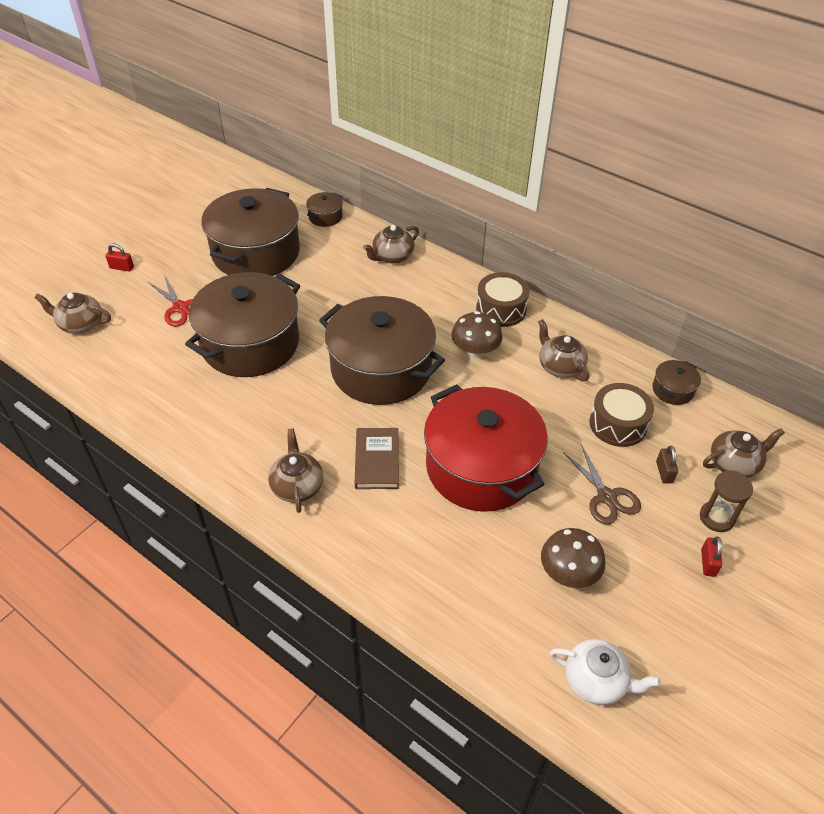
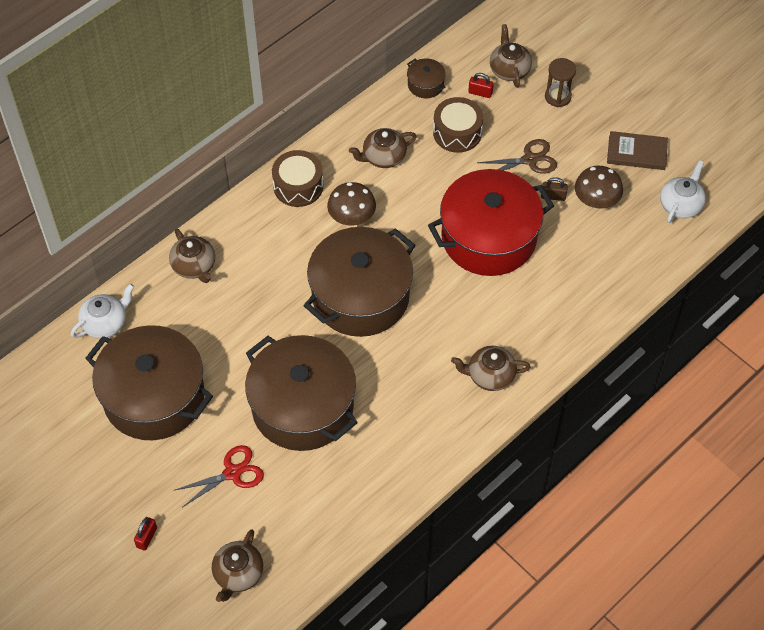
camera: 80 degrees left, 10 degrees up
(325, 217) = (105, 323): brown pot -> white teapot
(377, 460) = (470, 312): brown book -> brown book (636, 153)
(664, 472) = (511, 116): brown padlock -> brown padlock (553, 196)
(708, 563) = (596, 114): red padlock -> red padlock (480, 93)

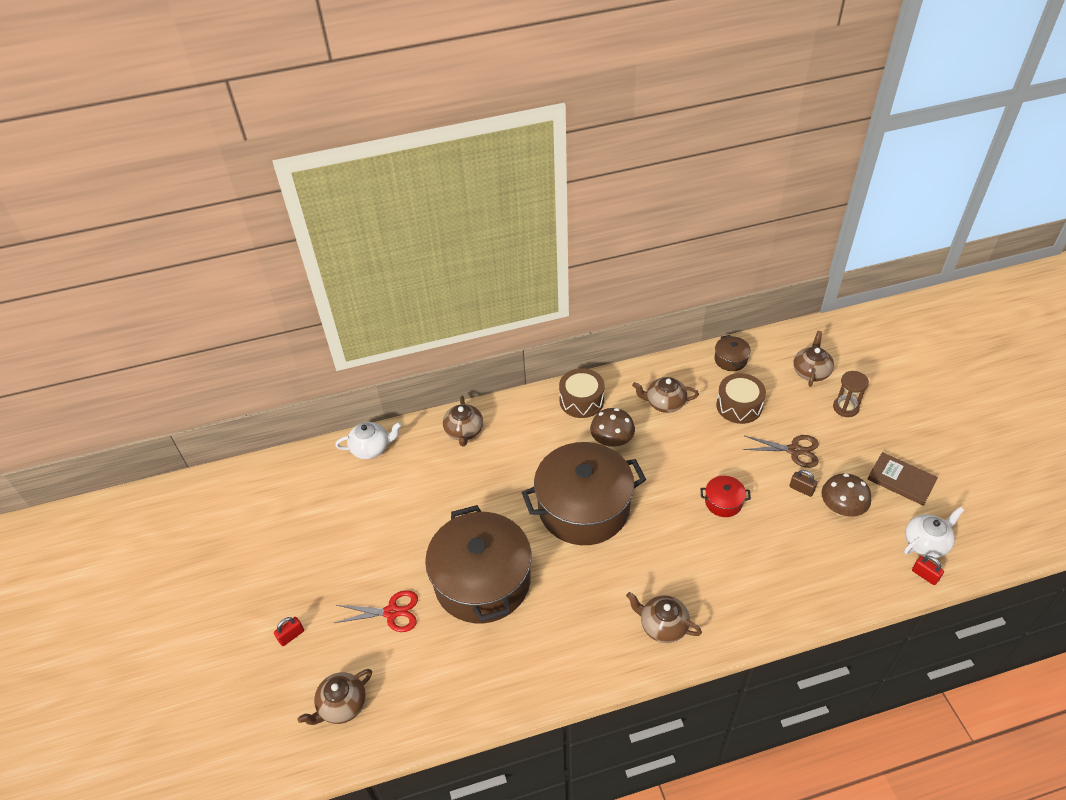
camera: 30 degrees right, 10 degrees down
(154, 396) = (370, 521): brown pot -> none
(480, 93) = (775, 381): red padlock -> red padlock (925, 575)
(488, 237) = (723, 502): red pot -> red pot, size x0.41

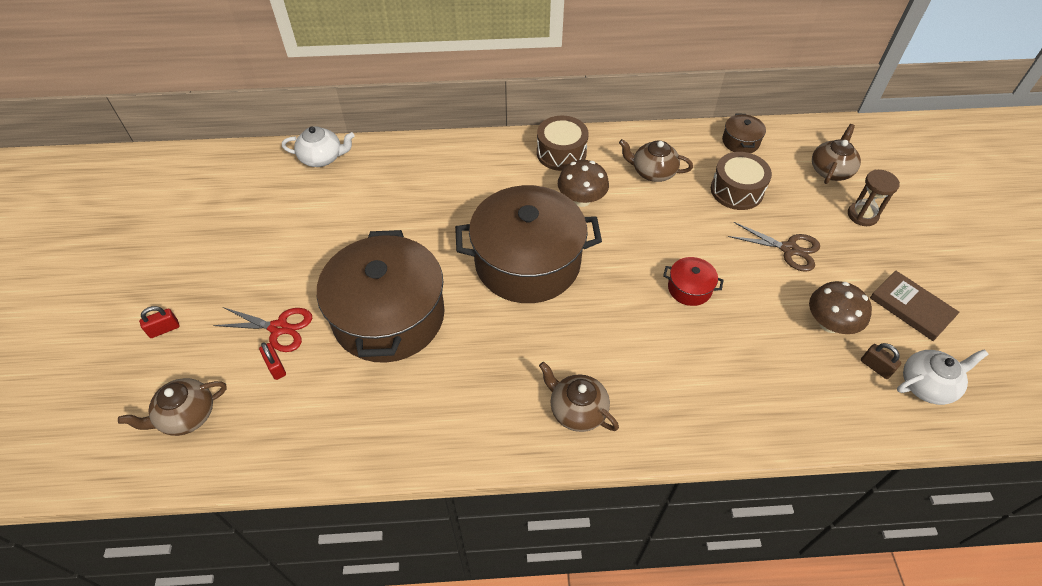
camera: 10 degrees right, 5 degrees up
(464, 431) = (424, 160): brown teapot -> none
(801, 489) = (786, 293): brown padlock -> brown padlock (875, 367)
(925, 575) = (916, 422): red padlock -> red padlock (276, 367)

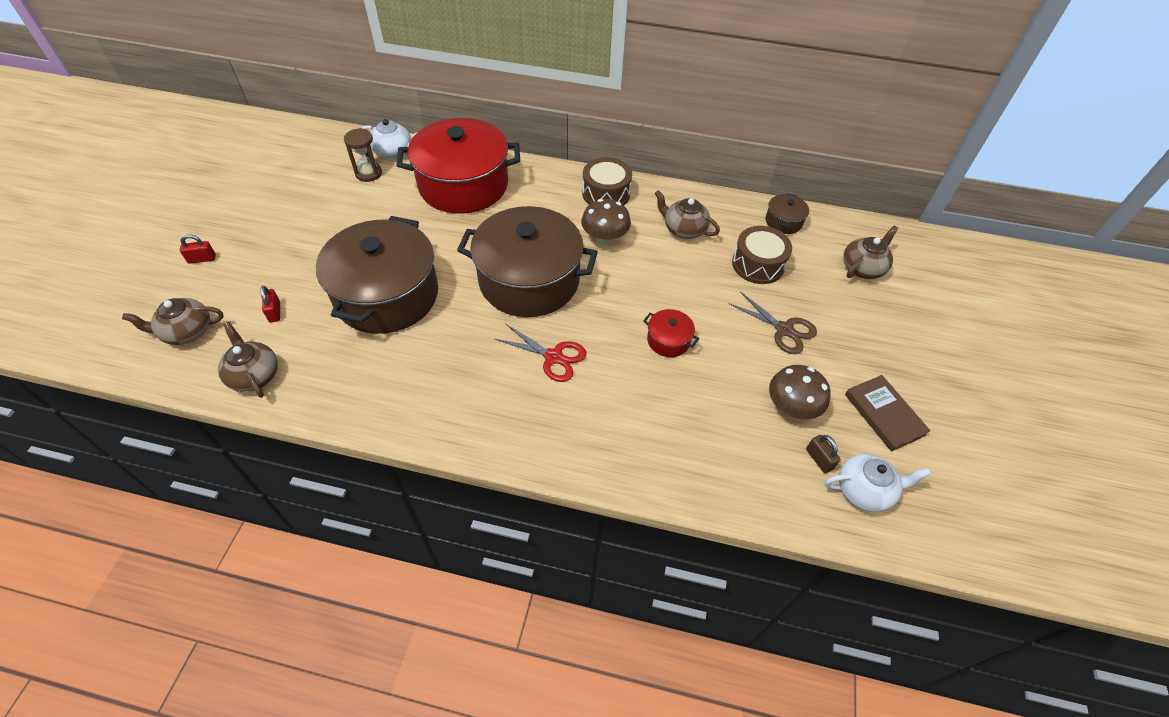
camera: 15 degrees right, 0 degrees up
(279, 328) = (292, 281): red scissors -> red scissors (553, 357)
(413, 177) = (463, 185): none -> red pot
(577, 410) = (512, 418): brown teapot -> brown teapot (254, 375)
(862, 215) = (875, 317): brown hourglass -> brown hourglass (368, 173)

